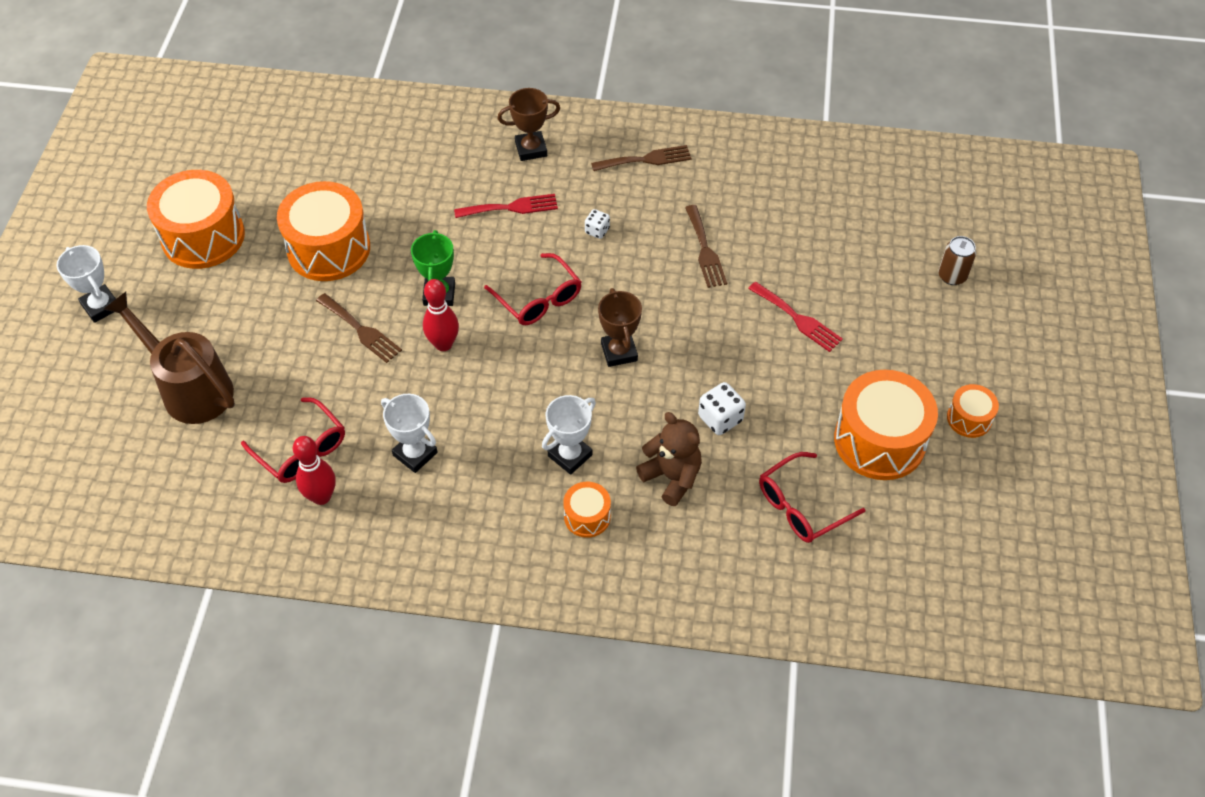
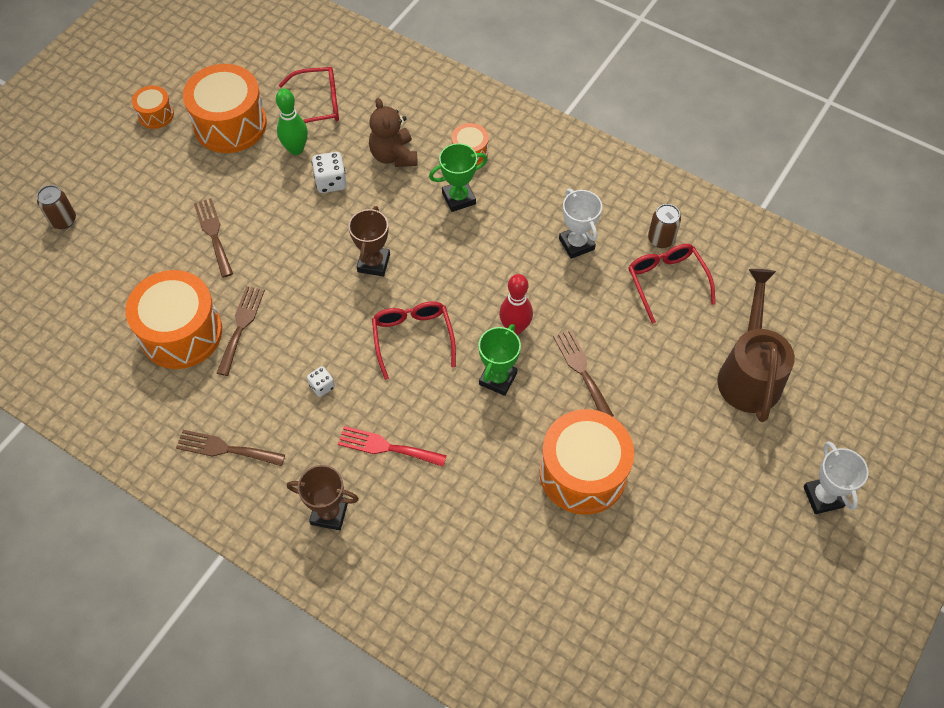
camera: 155 degrees left, 5 degrees up
(190, 388) = (749, 373): brown watering can -> brown watering can turned 150 degrees counterclockwise
(203, 236) = (706, 542): orange drum -> orange drum (181, 333)
(321, 496) = (661, 239): red bowling pin -> brown can
(570, 455) = (458, 198): white trophy -> green trophy
(785, 441) = (296, 149): none -> green bowling pin
(798, 319) = (213, 234): red fork -> brown fork

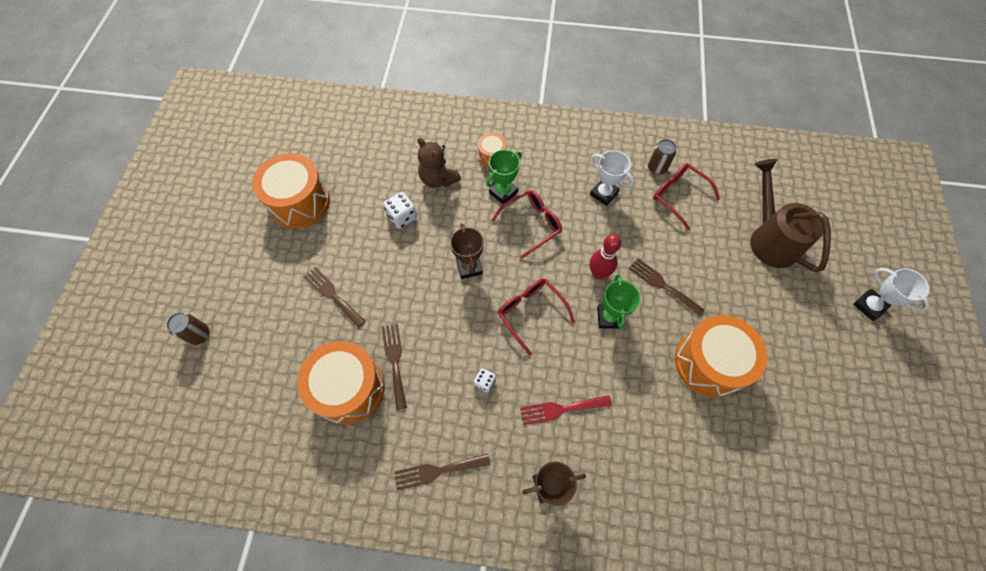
camera: 25 degrees left, 5 degrees up
(156, 115) = (234, 217): orange drum -> none
(296, 149) = (362, 202): green bowling pin -> none
(318, 105) = (360, 162): red glasses -> red glasses (532, 224)

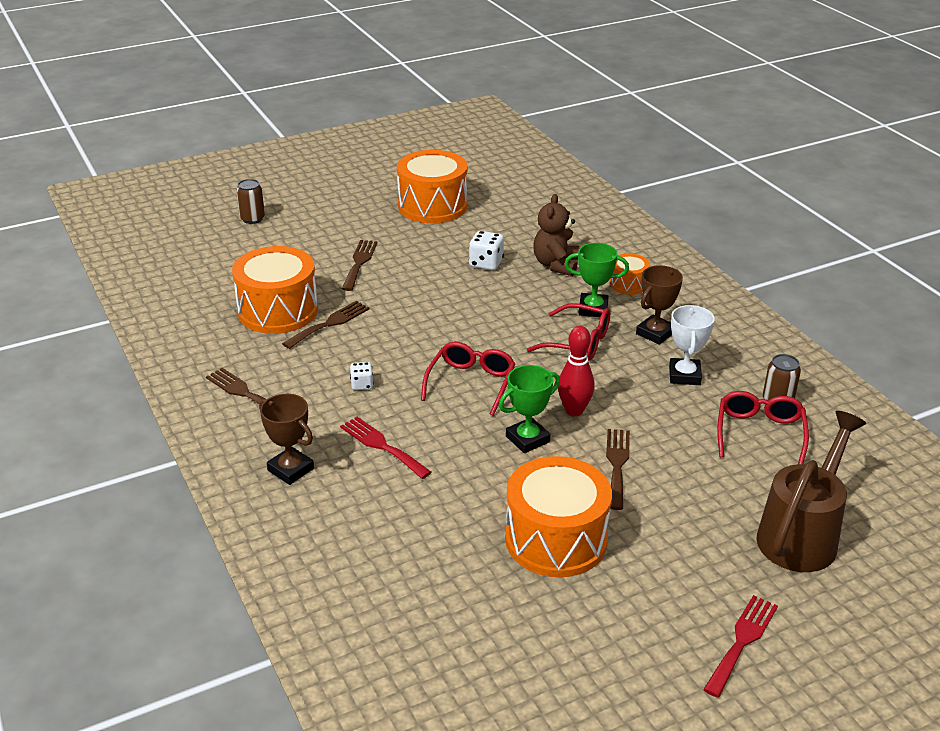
camera: 55 degrees right, 30 degrees down
(469, 267) = (478, 324): brown trophy -> brown trophy (655, 333)
(833, 325) = (742, 641): none -> red fork
(869, 306) = (818, 672): white trophy -> none

